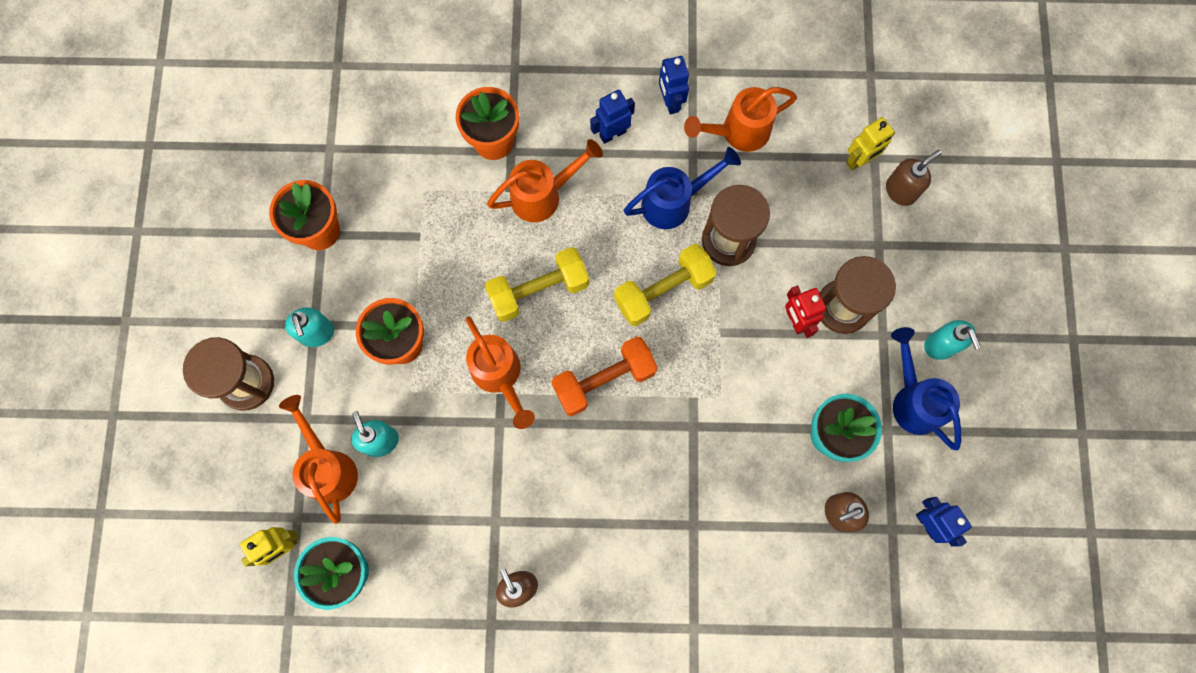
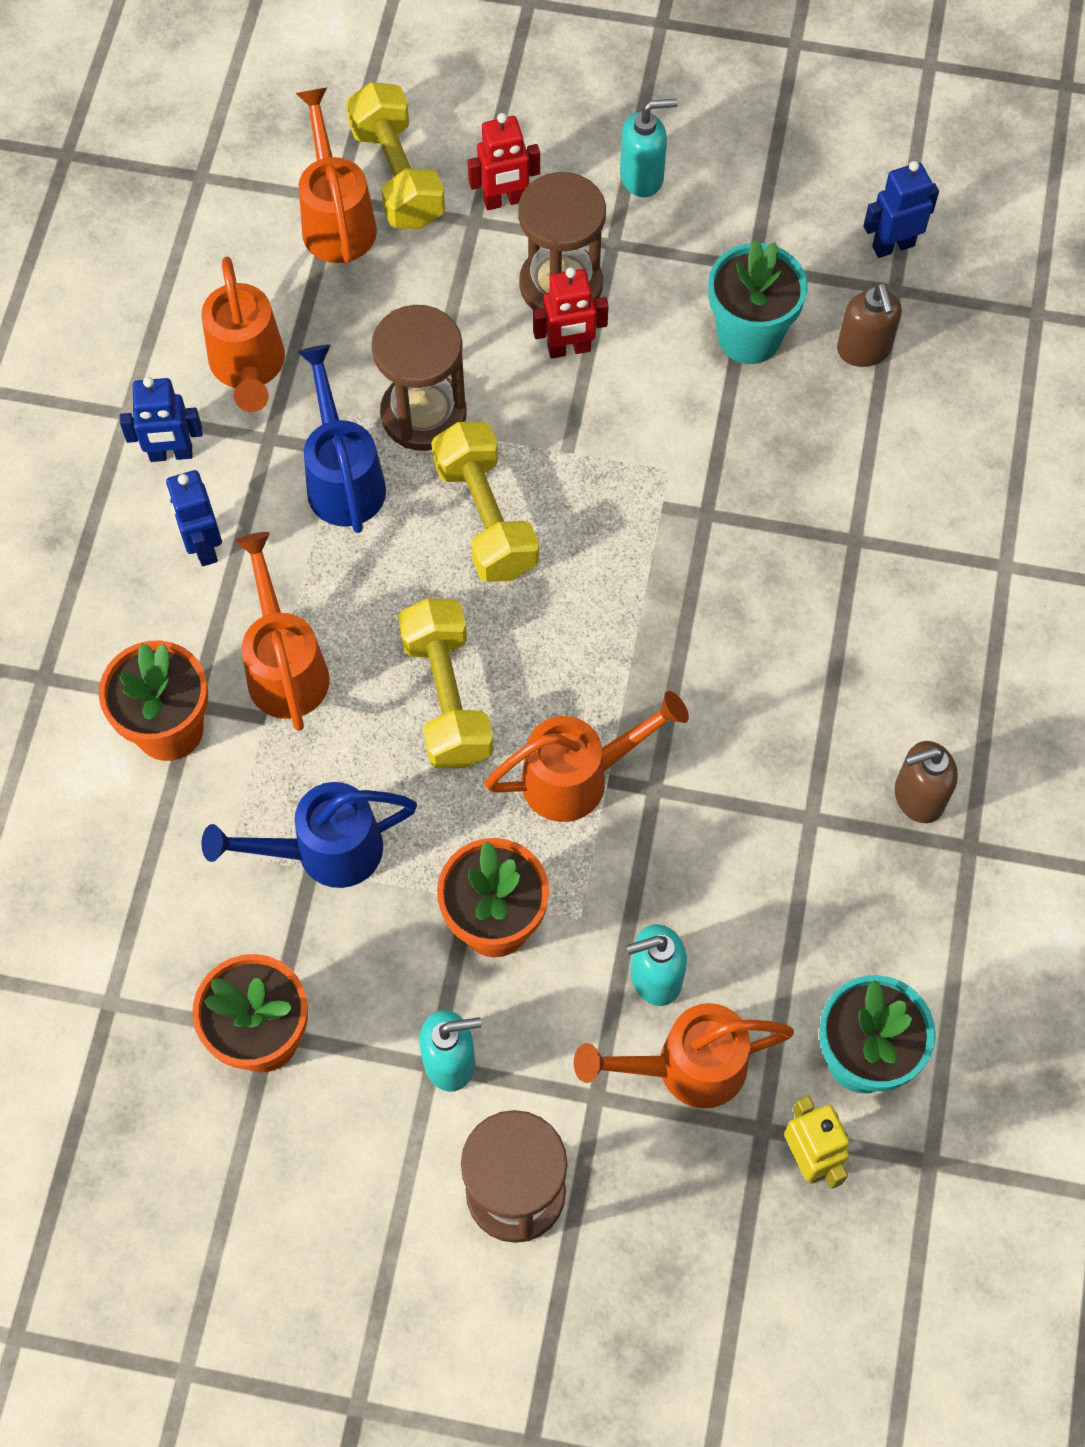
camera: 80 degrees left, 10 degrees down
(604, 380) = (613, 625): orange dumbbell -> none
(859, 160) = (336, 218): yellow robot -> orange watering can
(899, 260) = (504, 201): none -> red robot
(901, 191) = (397, 176): brown soap dispenser -> yellow dumbbell
(913, 399) = (714, 227): blue watering can -> blue watering can (323, 851)

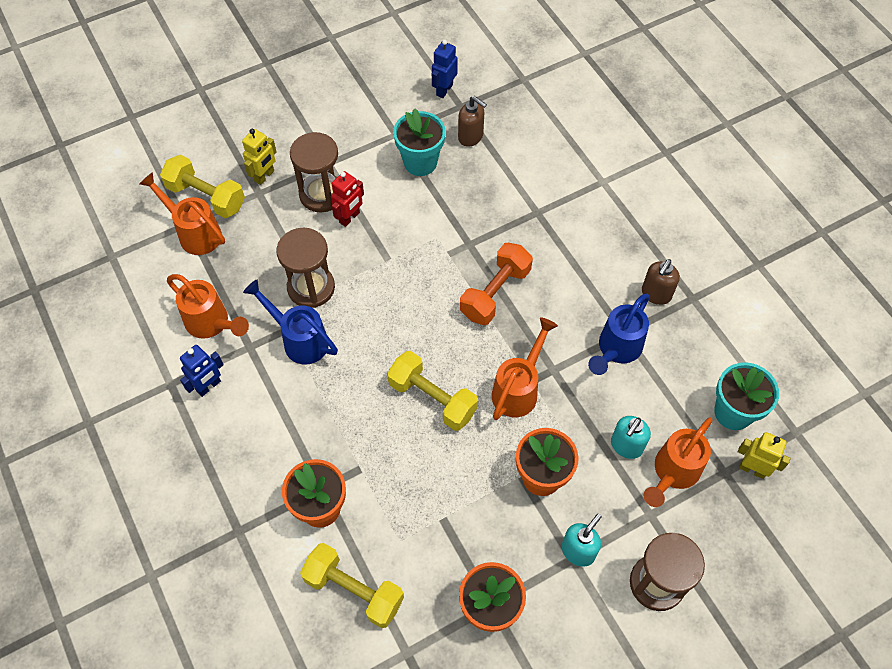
camera: 40 degrees left, 5 degrees down
(203, 546) = (262, 415): blue robot -> none
(285, 665) = (348, 439): orange watering can -> none
(323, 851) = (440, 506): blue watering can -> blue watering can (616, 350)
(485, 518) = (379, 311): yellow dumbbell -> yellow dumbbell (354, 590)
(504, 201) = (264, 176): red robot -> yellow robot
(642, 177) = (316, 128): turquoise soap dispenser -> none
(676, 614) = (495, 293): none -> orange dumbbell

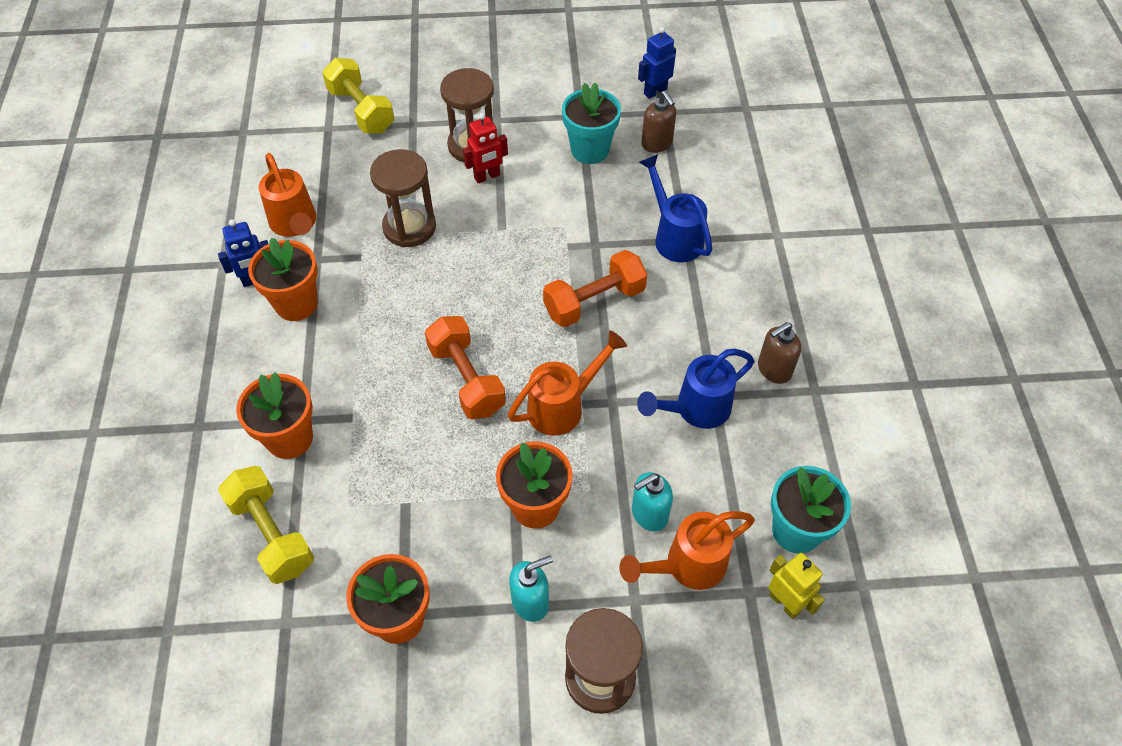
camera: 25 degrees right, 5 degrees down
(194, 232) = (330, 138): orange watering can -> none
(256, 393) = (296, 304): none -> orange flower pot
(264, 176) = (427, 111): yellow robot -> none
(299, 339) = (368, 270): blue watering can -> blue watering can (674, 236)
(432, 398) = (466, 379): yellow dumbbell -> orange dumbbell

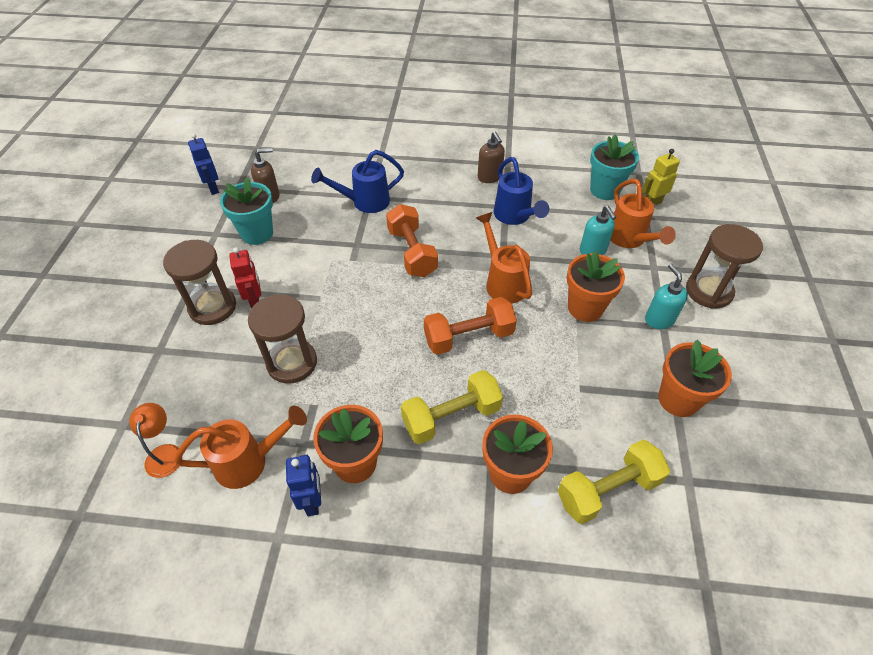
camera: 80 degrees left, 5 degrees down
(301, 164) = (165, 453): none -> orange lamp
(361, 110) = (114, 392): yellow dumbbell -> yellow dumbbell (451, 417)

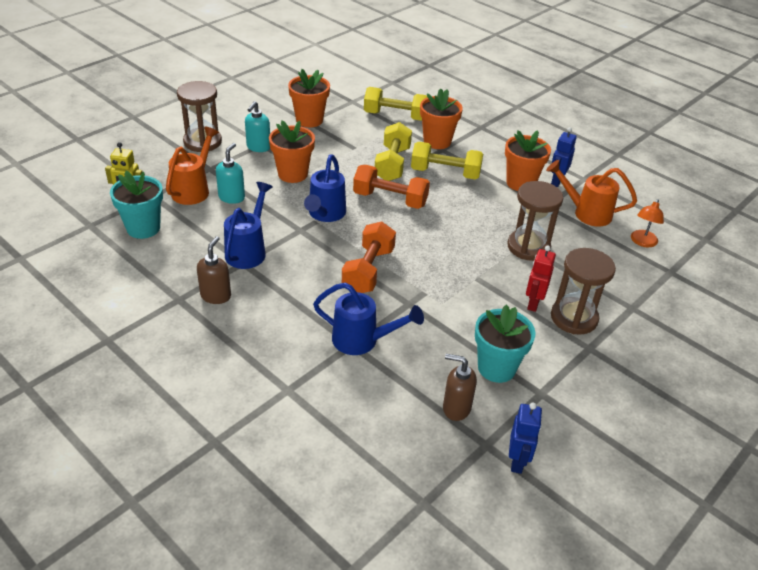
camera: 145 degrees left, 10 degrees down
(502, 282) = (325, 215): orange watering can -> blue watering can
(517, 390) = (392, 164): none -> yellow dumbbell

